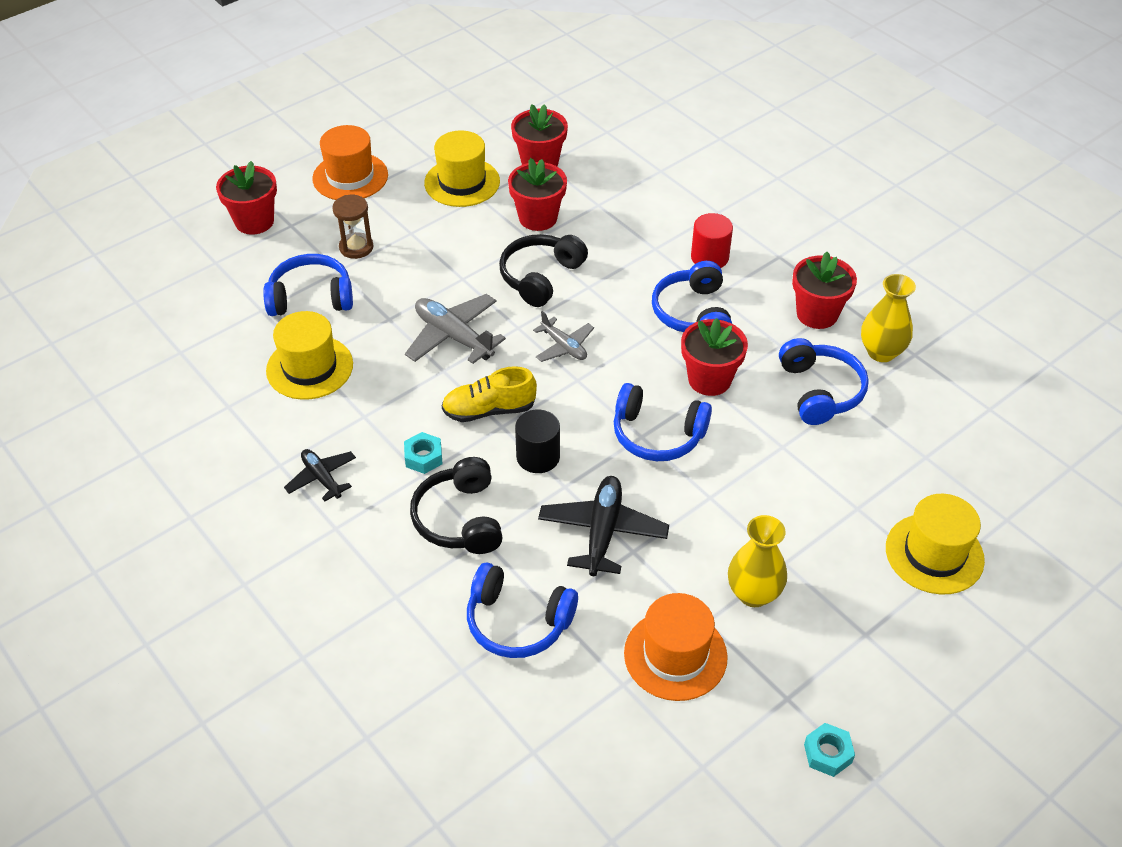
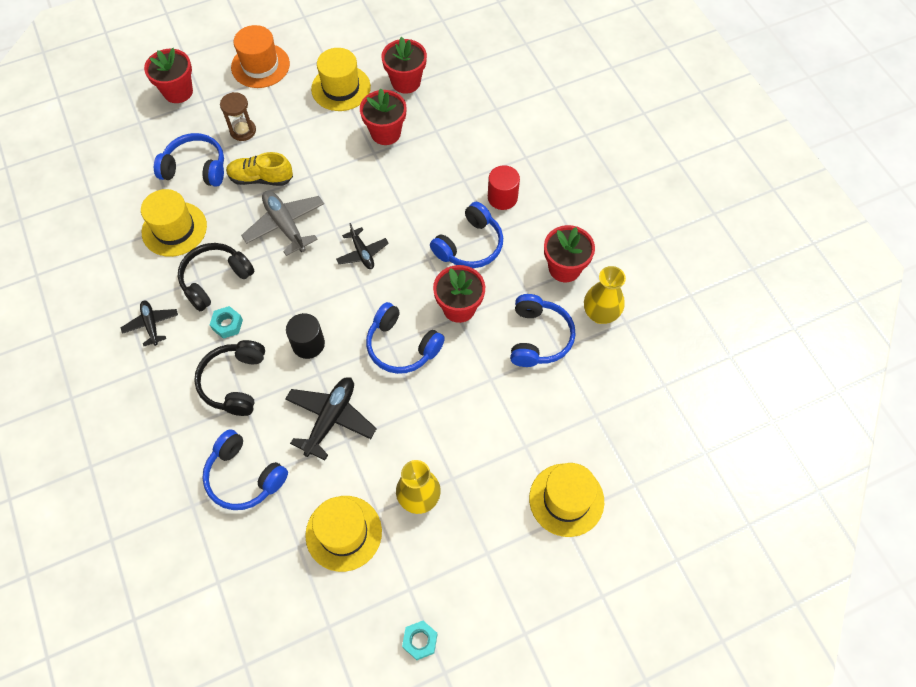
camera: 15 degrees right, 15 degrees up
(489, 410) = (288, 295): yellow shoe -> yellow shoe (261, 178)
(540, 277) = (368, 187): black headphones -> black headphones (215, 280)
(564, 346) = (362, 253): grey plane -> black plane
(675, 655) = (343, 533): orange hat -> yellow hat
(693, 313) = (469, 245): blue headphones -> blue headphones turned 150 degrees counterclockwise

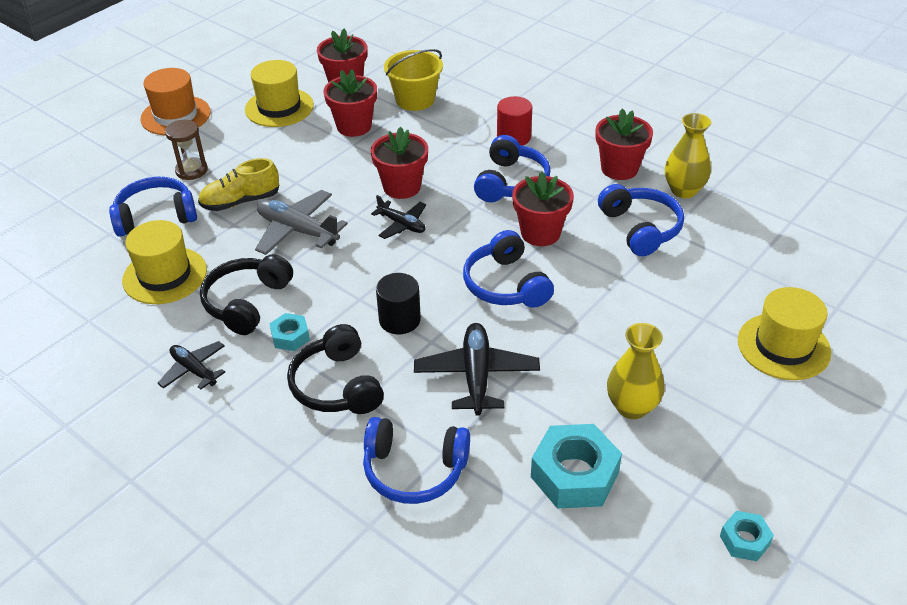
camera: 25 degrees left, 20 degrees down
(178, 92) = (91, 162): red flower pot -> red flower pot (402, 187)
(343, 533) = (574, 475): yellow hat -> turquoise nut
(402, 346) = (506, 285): blue headphones -> blue headphones turned 60 degrees clockwise
(450, 122) = (415, 100): none -> yellow bucket

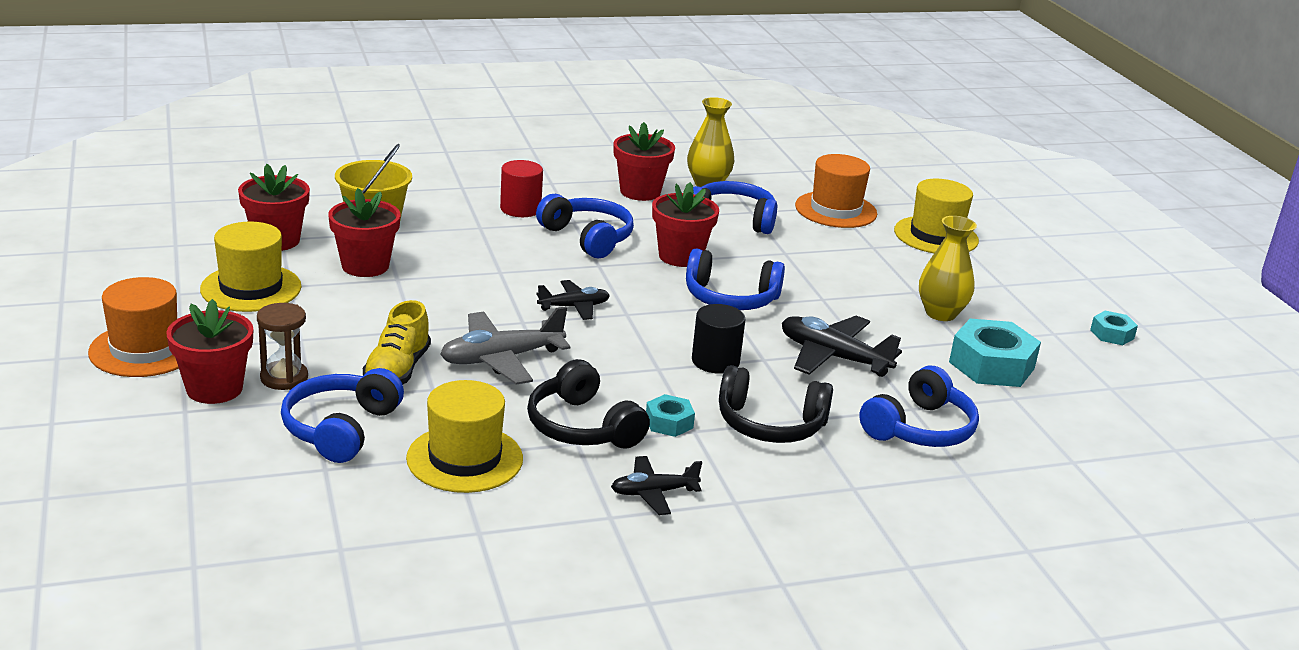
camera: 60 degrees left, 15 degrees down
(402, 187) = (513, 284): red flower pot -> red flower pot (214, 389)
(743, 270) = (835, 210): none -> orange hat

